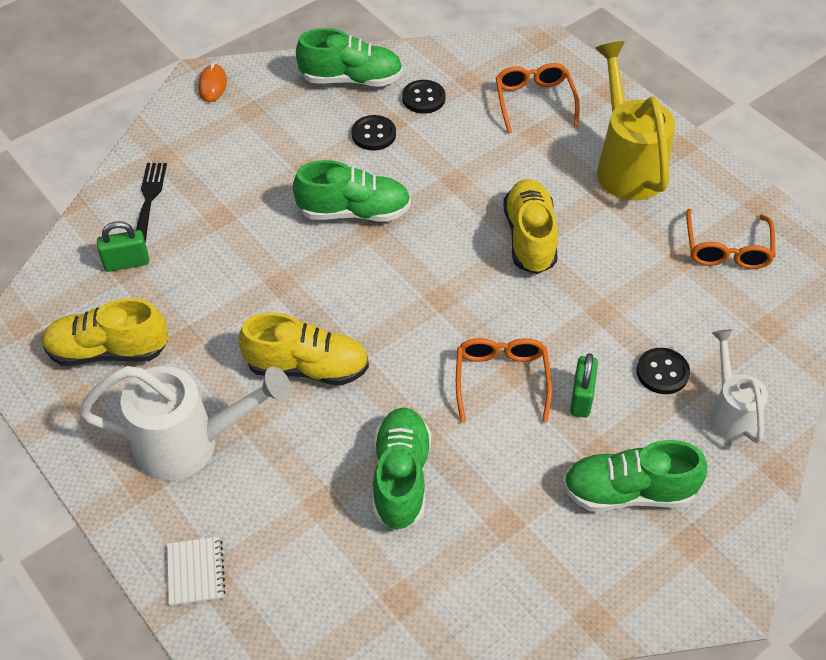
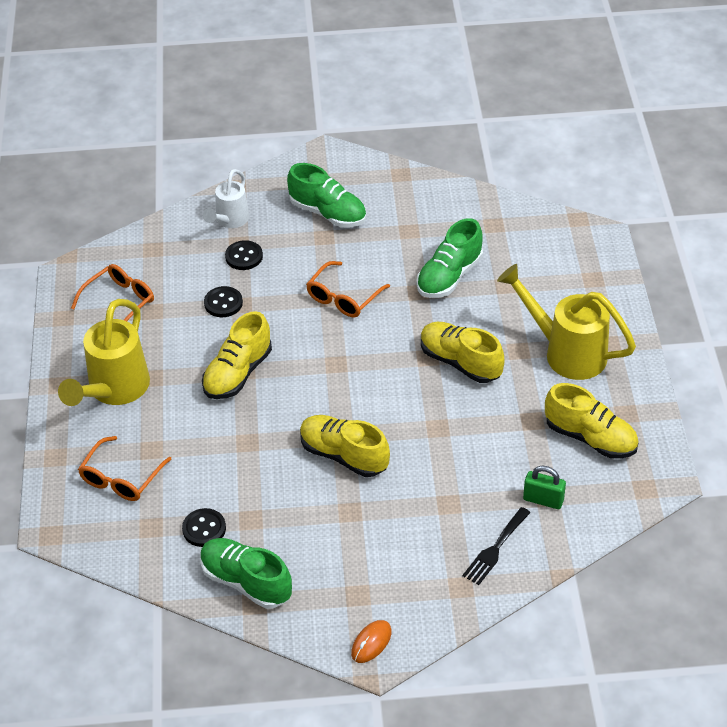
camera: 145 degrees left, 5 degrees down
(191, 444) = (565, 352): white watering can -> yellow watering can
(196, 572) = (600, 285): white notebook -> none
(354, 212) = (344, 455): green shoe -> yellow shoe
(373, 134) = (274, 515): black button -> black button (223, 303)
(581, 398) = (305, 266): green padlock -> none

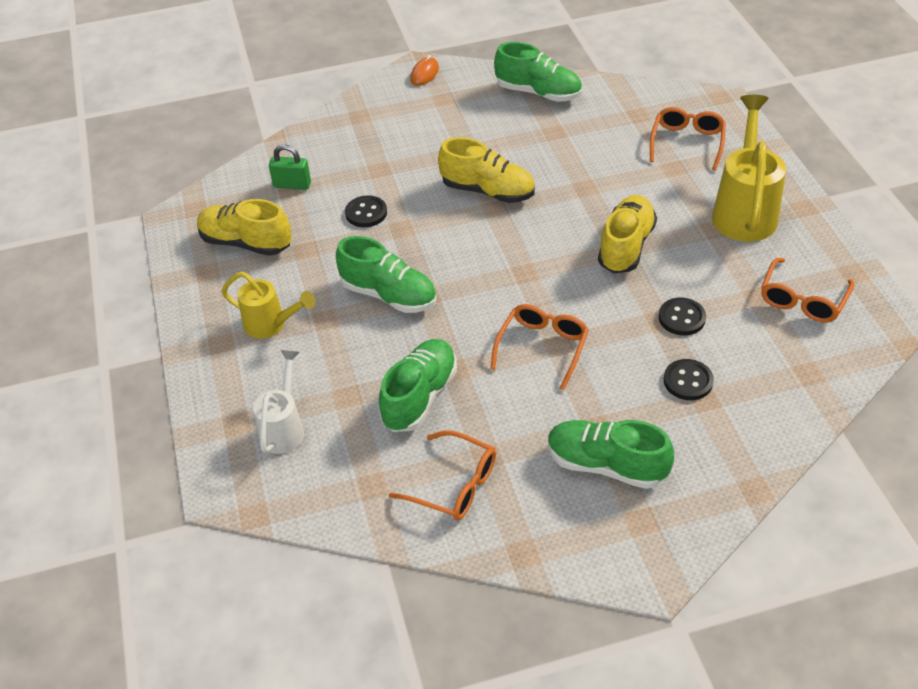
camera: 170 degrees right, 0 degrees up
(204, 529) = (591, 120): black button -> black button (366, 213)
(230, 221) = (733, 430): white watering can -> white watering can (284, 427)
(436, 216) = (454, 485): none -> orange glasses
(460, 362) = (389, 295): yellow shoe -> green shoe
(495, 549) = (333, 144): black fork -> none
(565, 352) = (271, 325): yellow watering can -> yellow watering can, size x0.60

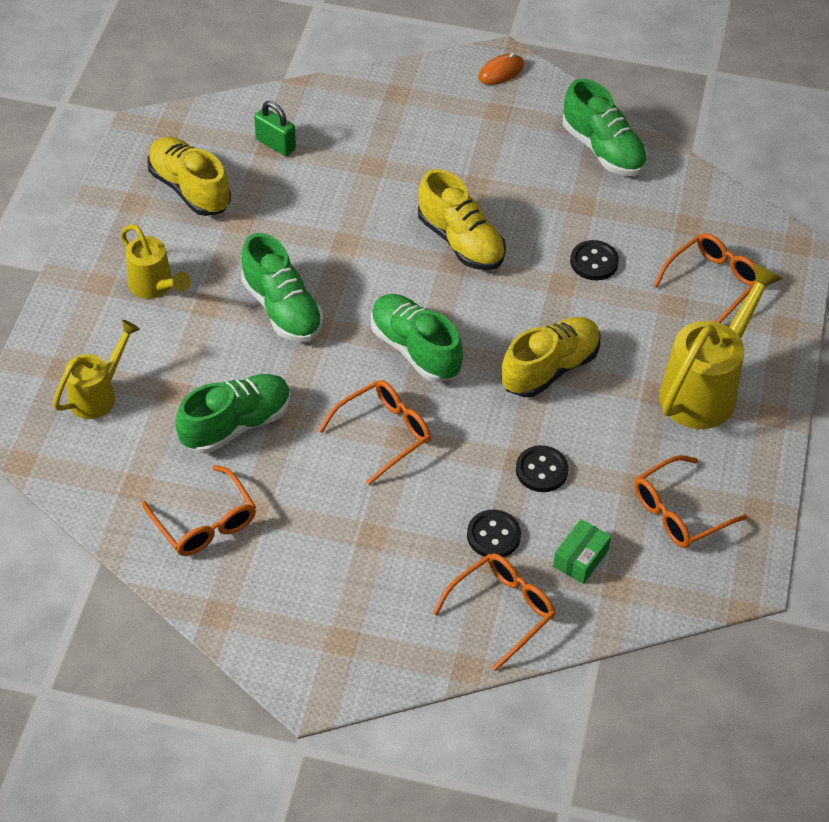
camera: 25 degrees right, 5 degrees up
(284, 427) = (98, 394): white watering can -> yellow watering can
(366, 213) = (324, 209): black button -> black button (594, 262)
(606, 465) = (351, 575): green shoe -> green shoe (415, 349)
(742, 433) = (502, 610): none -> orange glasses
(764, 366) = (580, 558): none -> green box

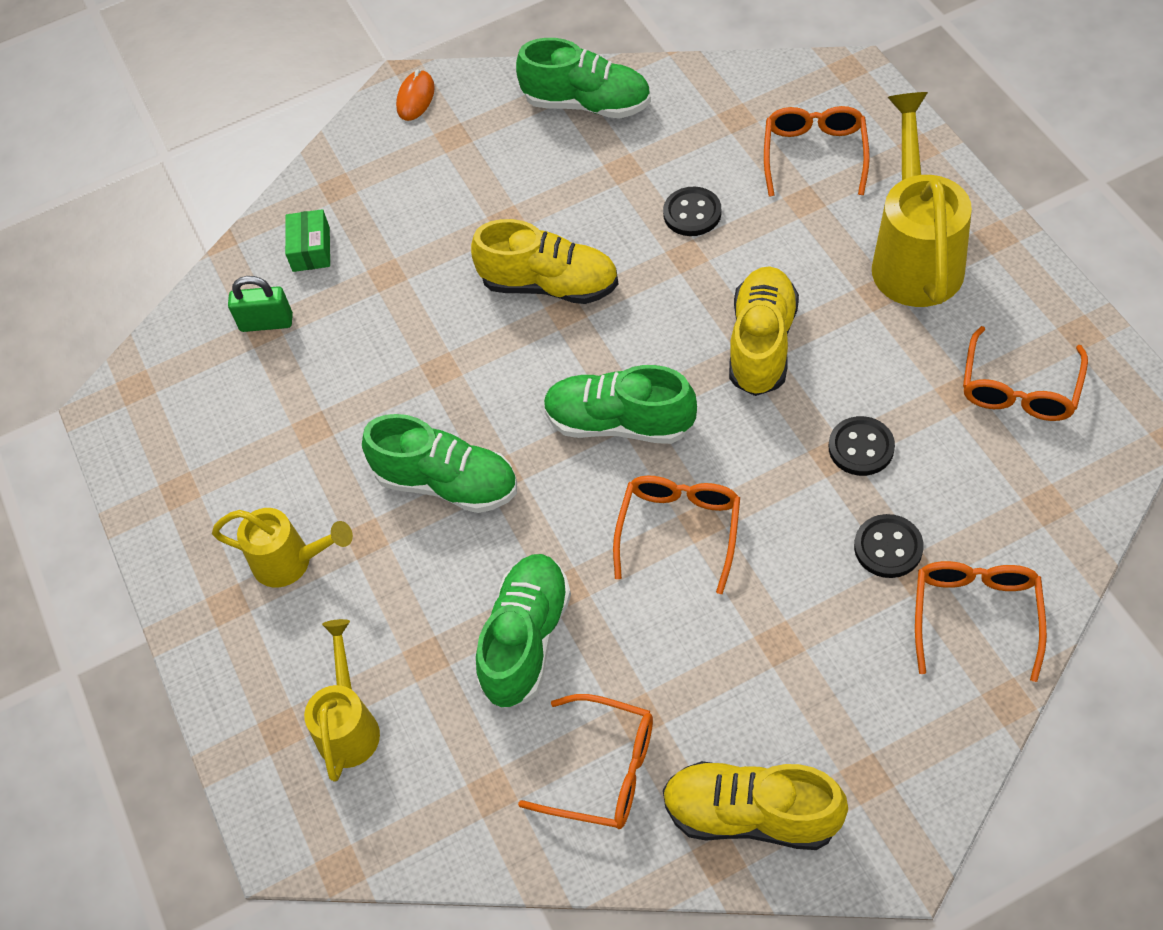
camera: 30 degrees left, 5 degrees up
(190, 189) = (223, 432): yellow shoe -> yellow shoe (751, 814)
(580, 558) = (987, 504): green box -> green box (311, 249)

